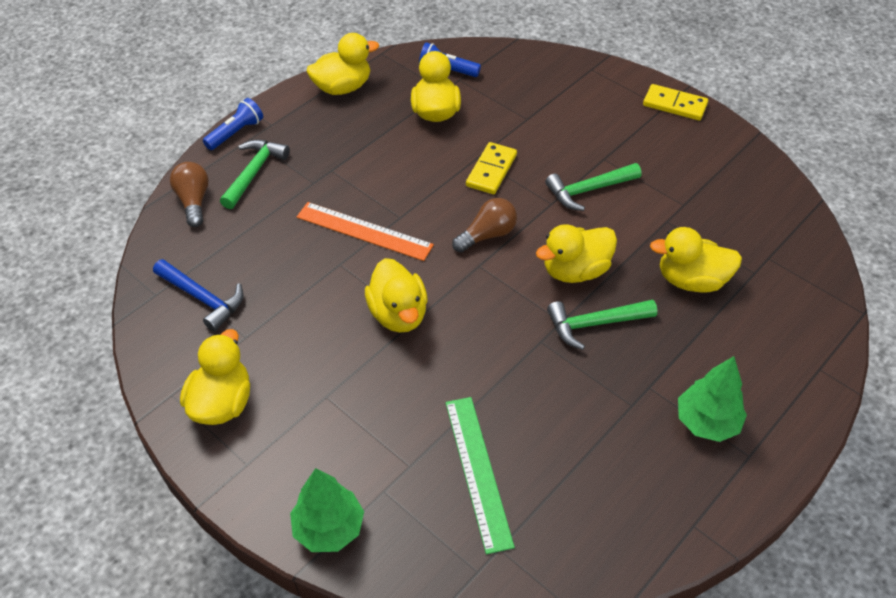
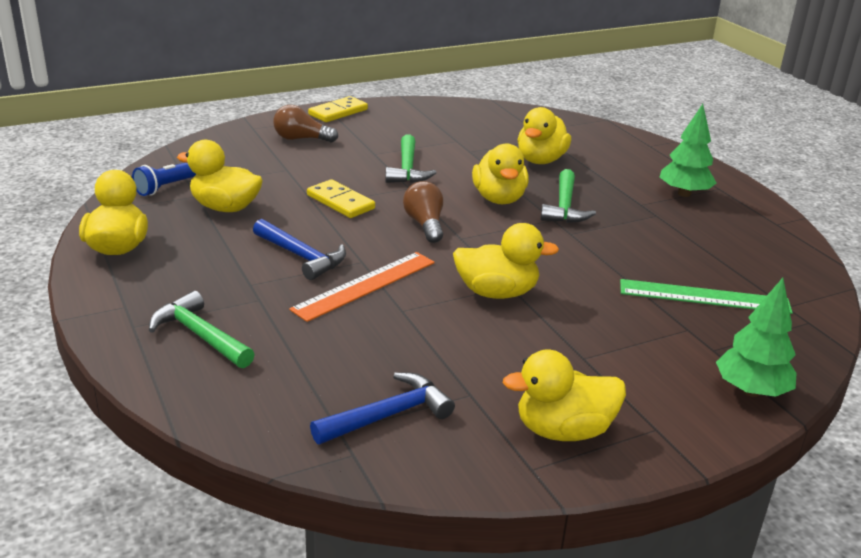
camera: 70 degrees left, 20 degrees down
(194, 201) = (207, 391): brown light bulb -> brown light bulb (301, 139)
(222, 403) = (563, 430): yellow duck -> yellow duck turned 45 degrees counterclockwise
(236, 133) = (110, 334): blue flashlight -> none
(386, 181) = (302, 257): none -> blue hammer

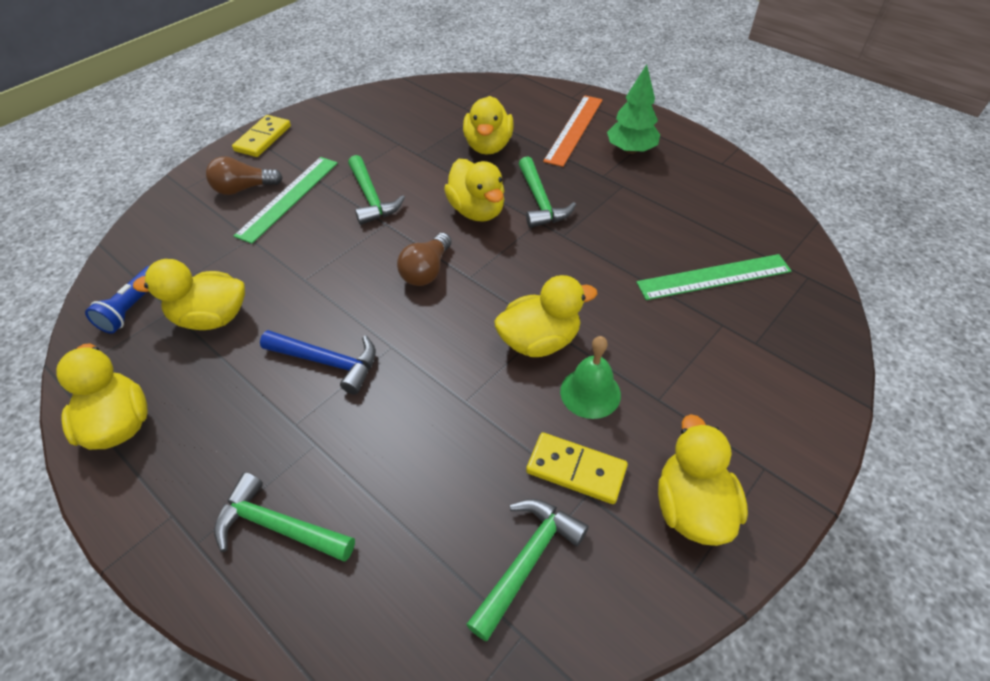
camera: 20 degrees left, 20 degrees up
(335, 153) = (289, 198): none -> green ruler
(340, 202) = (328, 267): yellow domino -> yellow domino (576, 469)
(365, 285) = (412, 380): orange ruler -> orange ruler (574, 129)
(389, 415) = (527, 560): blue hammer -> green hammer
(425, 225) = (426, 271): brown light bulb -> brown light bulb turned 120 degrees counterclockwise
(520, 336) = (590, 392): none -> green bell
(563, 430) = (691, 507): yellow duck -> yellow duck turned 120 degrees clockwise
(751, 391) = (811, 383): green tree -> none

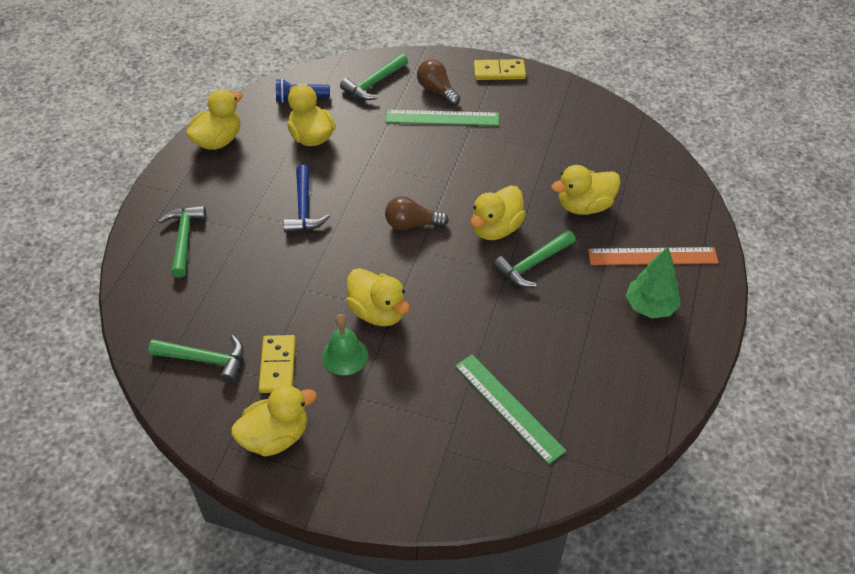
camera: 65 degrees right, 0 degrees up
(371, 198) = (470, 162): green hammer -> green hammer (374, 84)

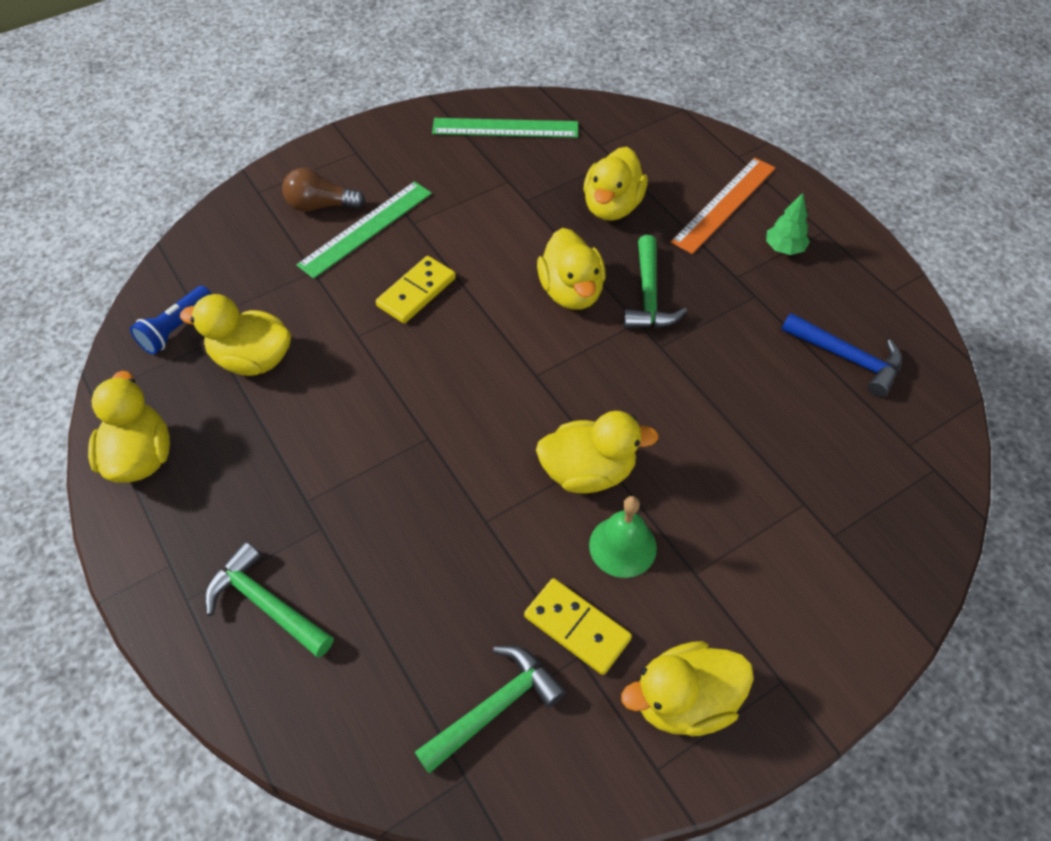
camera: 50 degrees left, 5 degrees up
(275, 437) = (684, 701): yellow duck -> yellow duck turned 120 degrees counterclockwise
(304, 208) = (358, 440): blue hammer -> blue hammer (847, 358)
(374, 84) = (241, 249): green hammer -> none
(412, 224) = (491, 356): brown light bulb -> none
(499, 72) = (357, 142): yellow domino -> yellow domino (416, 292)
(509, 407) = (818, 441): green ruler -> green ruler (505, 128)
(650, 307) = (784, 248): green tree -> green tree, size x0.66

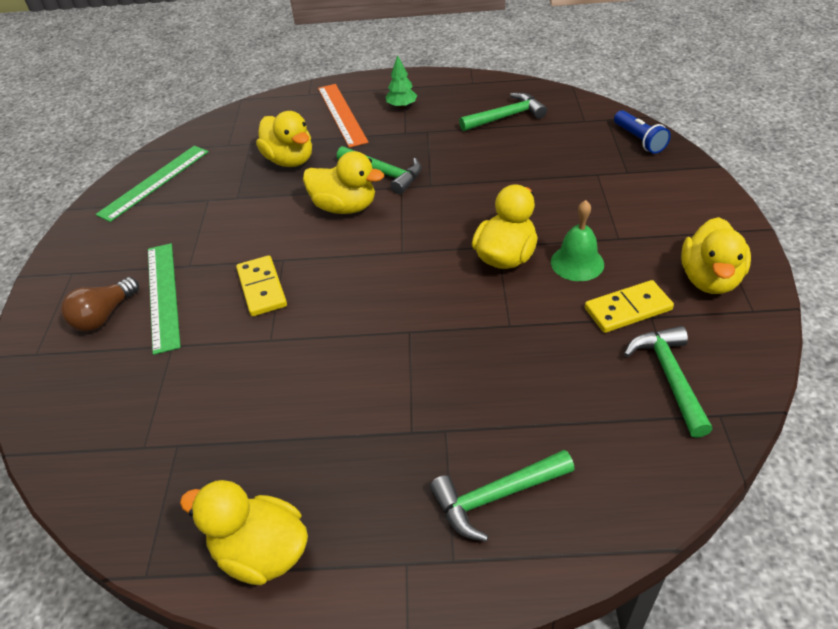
camera: 55 degrees left, 10 degrees down
(176, 329) = (132, 472): blue flashlight -> blue flashlight (639, 140)
(252, 359) = (227, 422): yellow duck -> none
(847, 358) = (506, 117): blue hammer -> green hammer

